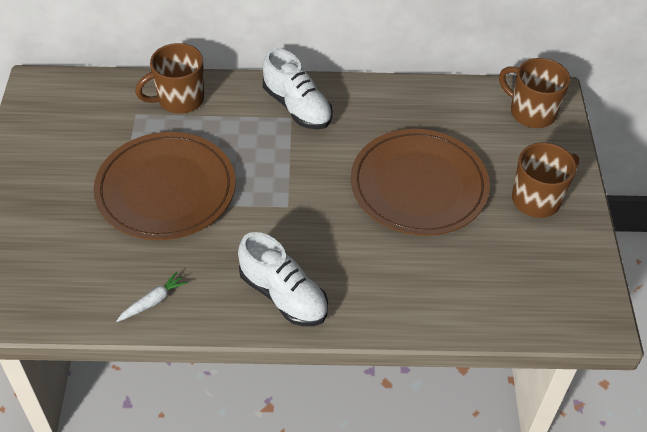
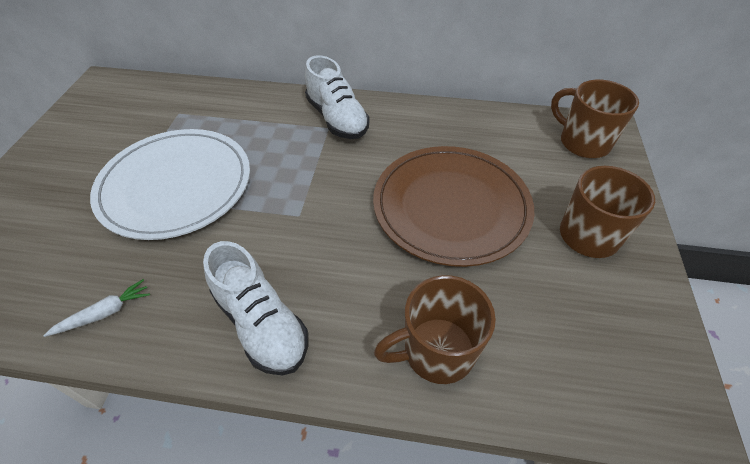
camera: 10 degrees right, 0 degrees up
(166, 189) = (176, 186): brown plate -> white plate
(179, 99) = (225, 104): brown mug -> brown mug (436, 352)

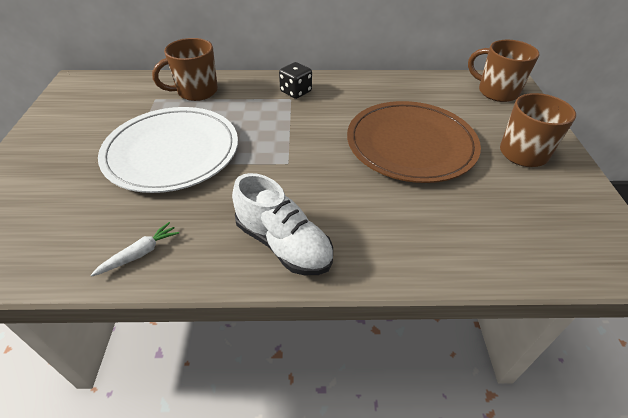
camera: 10 degrees left, 5 degrees down
(337, 119) = (296, 92): white shoe -> black dice
(436, 352) = (435, 245): brown mug -> brown mug (196, 92)

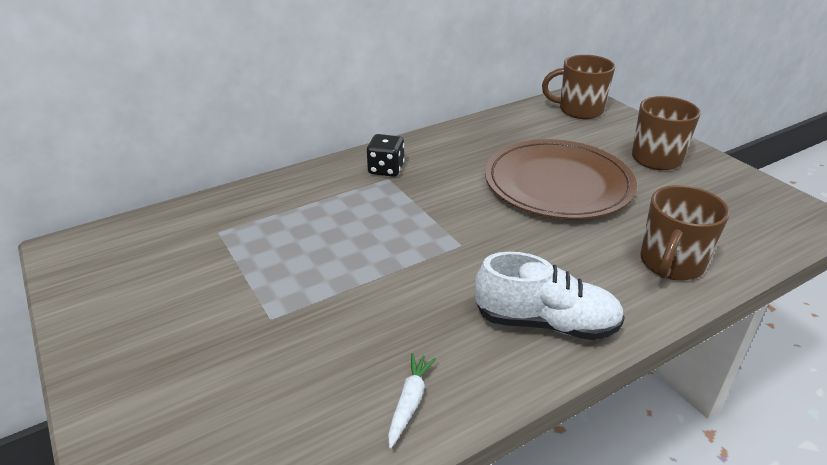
camera: 30 degrees left, 10 degrees down
(172, 152) = (316, 283): white plate -> none
(196, 92) = (264, 206): brown mug -> brown mug (671, 264)

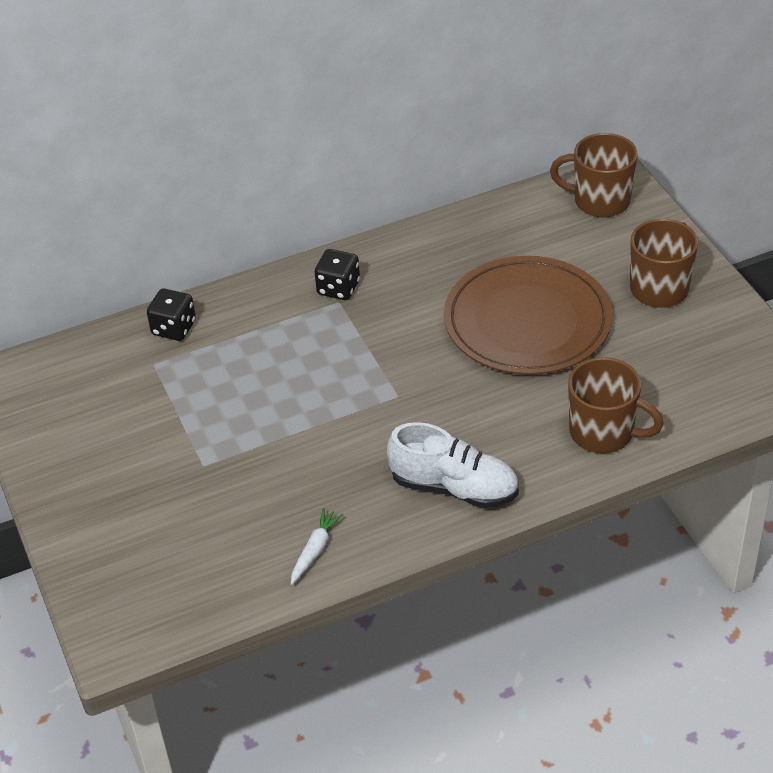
camera: 10 degrees right, 10 degrees up
(238, 203) = (174, 328): none -> black dice
(671, 264) = (603, 433): brown mug -> brown mug turned 105 degrees counterclockwise

